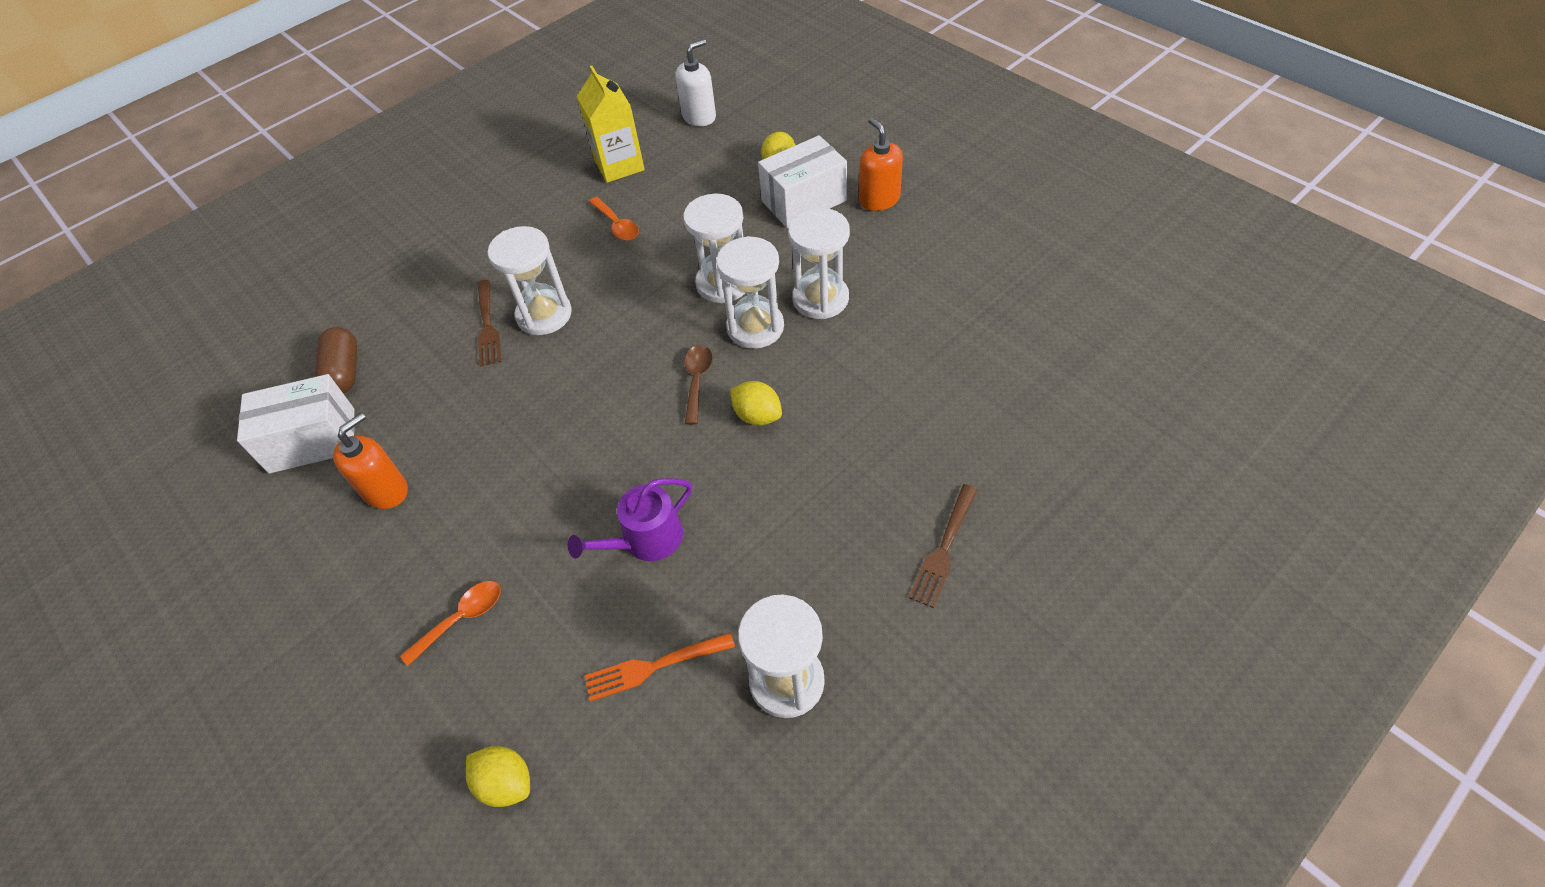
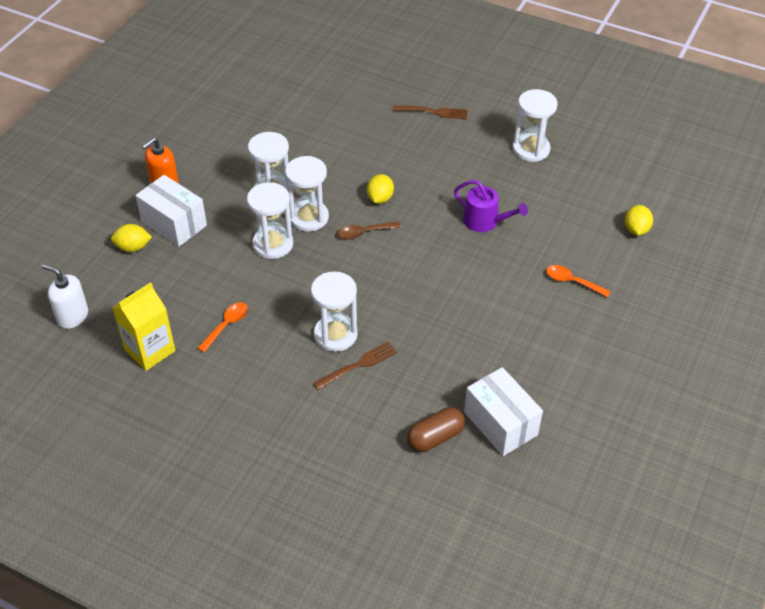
camera: 115 degrees left, 5 degrees down
(386, 490) = (516, 358): orange soap dispenser -> none
(654, 666) = (551, 196): orange fork -> none

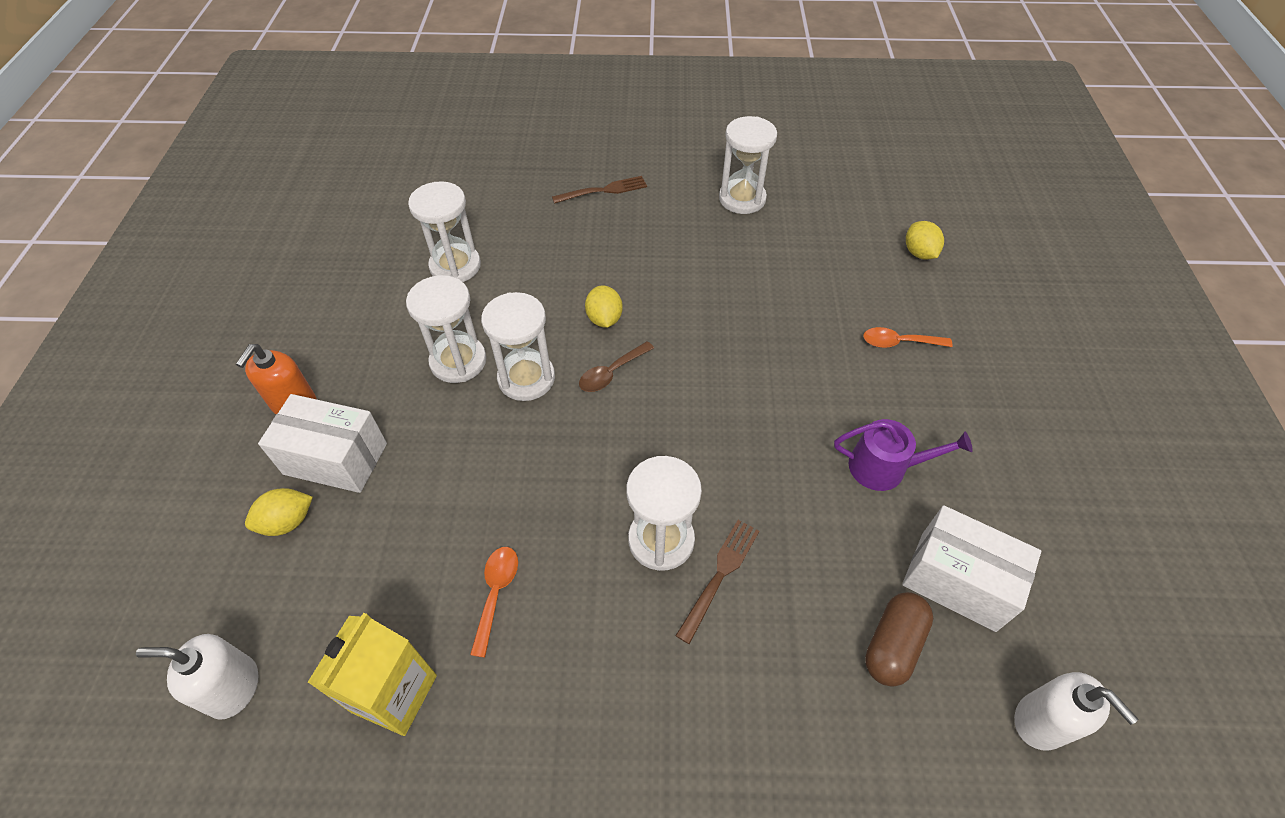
camera: 25 degrees left, 5 degrees up
(273, 244) = (497, 436): white hourglass -> white hourglass (455, 266)
(485, 221) = (749, 303): purple watering can -> purple watering can (884, 467)
(494, 505) = (1041, 721): none -> white soap dispenser

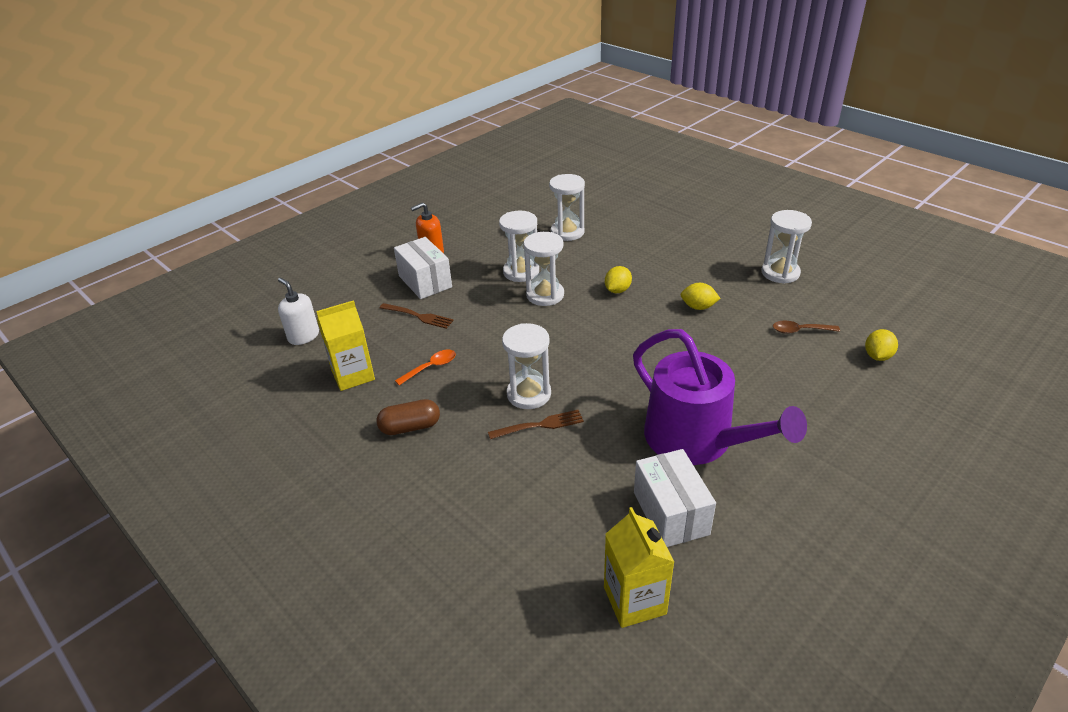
camera: 45 degrees right, 15 degrees down
(287, 522) = (382, 293): yellow lemon -> yellow lemon (698, 307)
(603, 190) = (693, 232): brown fork -> brown fork (418, 316)
(611, 373) = (591, 315): brown spoon -> brown spoon (800, 330)
(884, 467) = (697, 440): purple watering can -> purple watering can, size x2.02
(893, 645) = (593, 511): brown capsule -> brown capsule (410, 427)
(899, 342) = (793, 391): orange spoon -> none
(1041, 721) = (634, 600): white soap dispenser -> yellow carton

